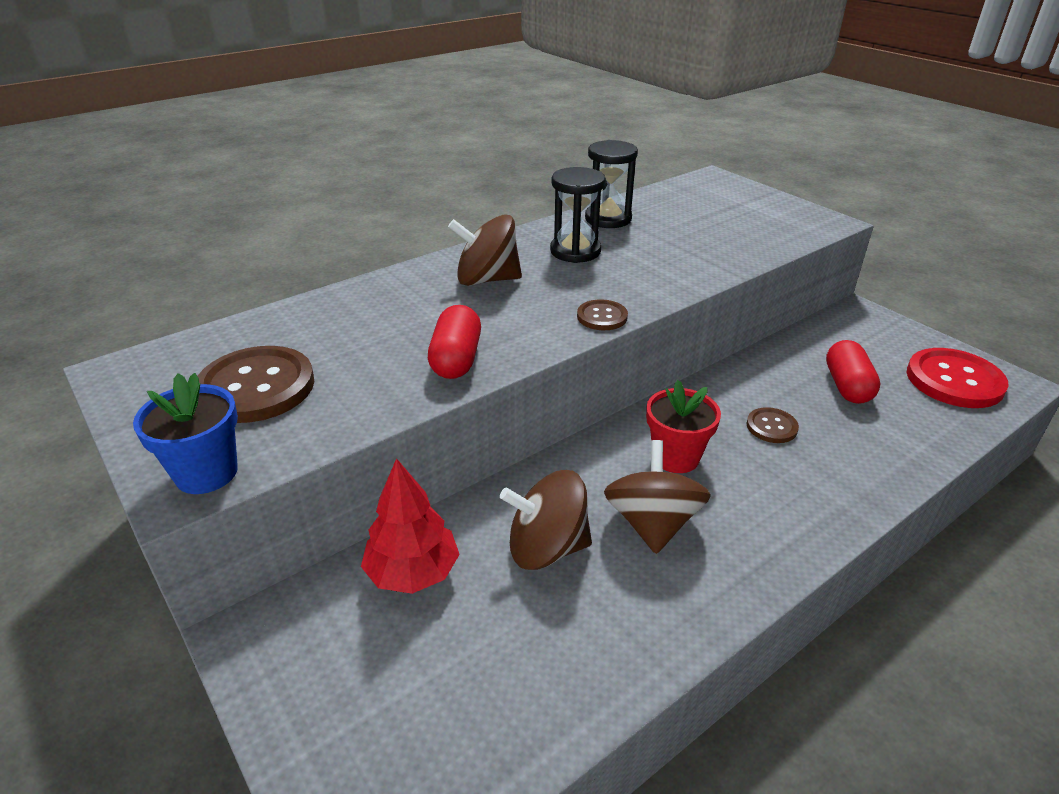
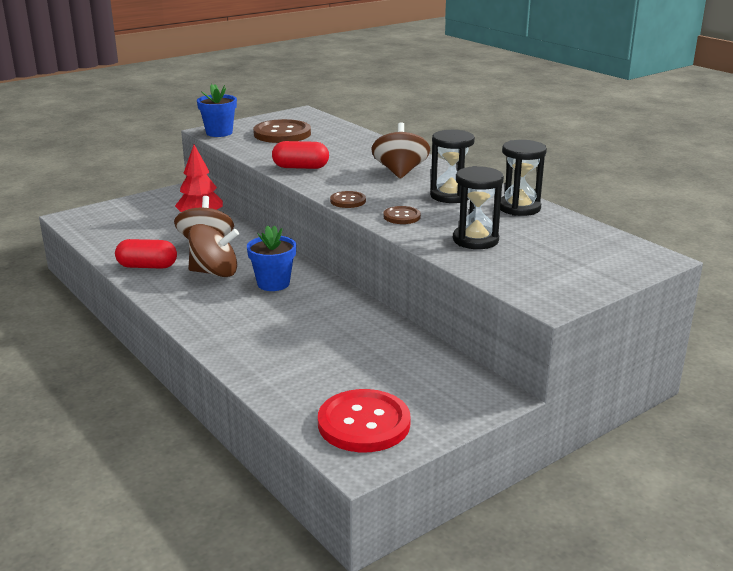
camera: 90 degrees right, 10 degrees down
(675, 457) = (273, 283): red flower pot -> blue flower pot
(705, 244) = (475, 240): none -> black hourglass
(771, 427) = (302, 320): brown button -> brown button (402, 216)
(847, 386) = (355, 362): red capsule -> red capsule (147, 266)

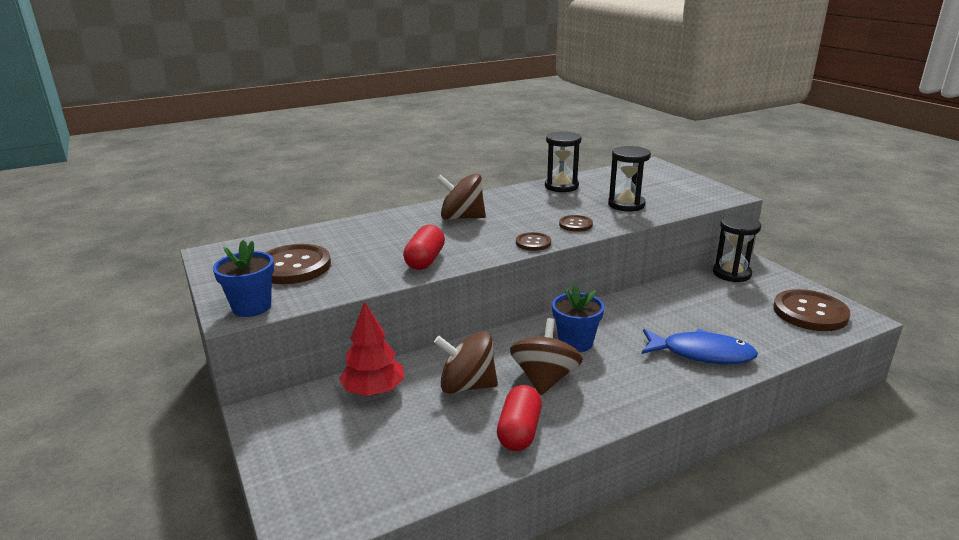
camera: 80 degrees left, 0 degrees up
(259, 344) = (701, 353): none -> blue fish
(364, 423) = (810, 312): red button -> brown button
(450, 196) = (530, 204): black hourglass -> black hourglass (731, 274)

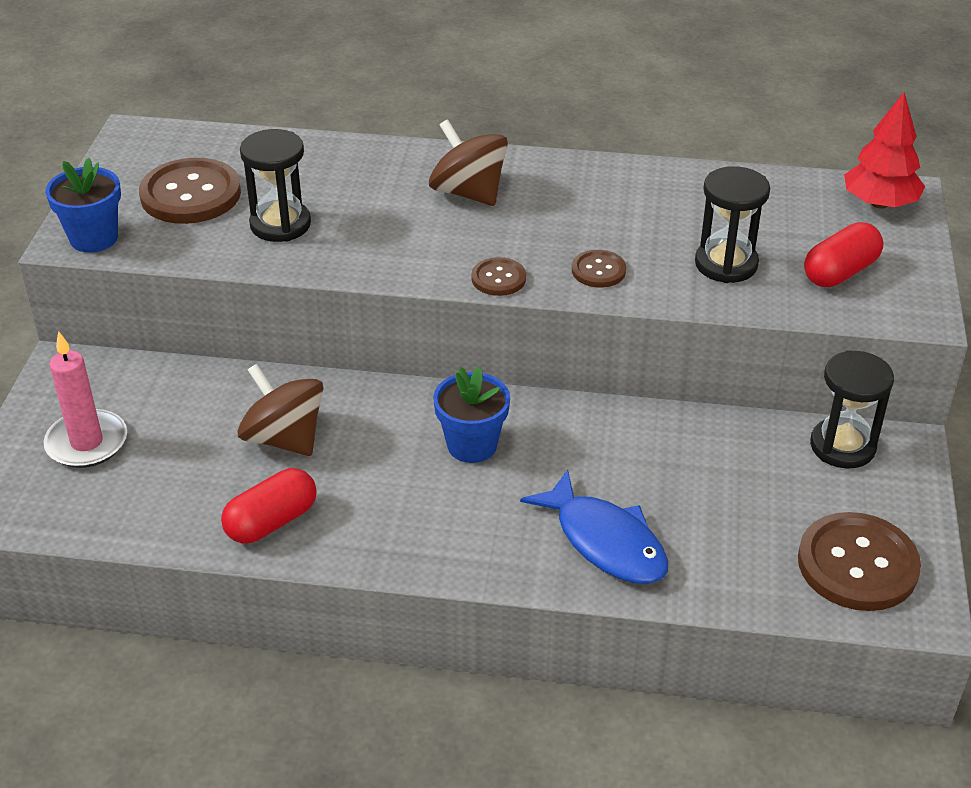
camera: 35 degrees right, 15 degrees up
(334, 448) = (87, 443): none -> pink candle
(374, 390) = (188, 394): red tree -> red tree (879, 203)
(425, 260) = (337, 249): red capsule -> red capsule (840, 272)
(545, 379) = (375, 474): brown spinning top -> none
(561, 186) = (685, 186): black hourglass -> black hourglass (280, 224)

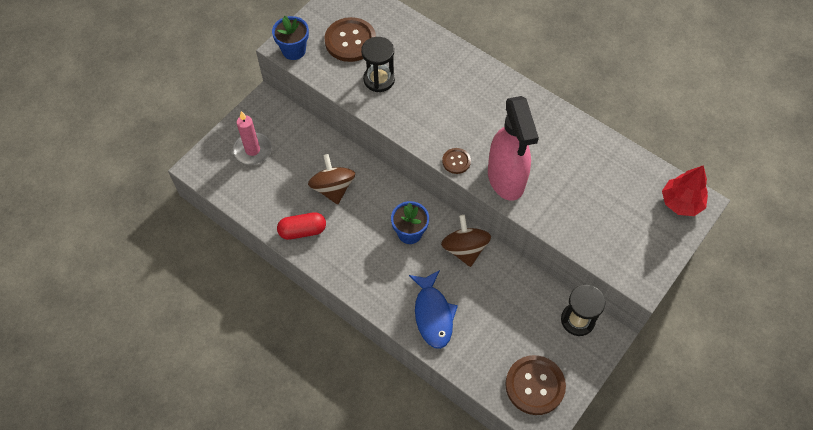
camera: 30 degrees right, 20 degrees up
(468, 193) = (478, 99): brown spinning top -> brown spinning top (465, 249)
(598, 270) = (506, 179): brown button -> pink spray bottle
(726, 264) = (570, 204): black hourglass -> none
(840, 272) = (624, 237): red capsule -> none

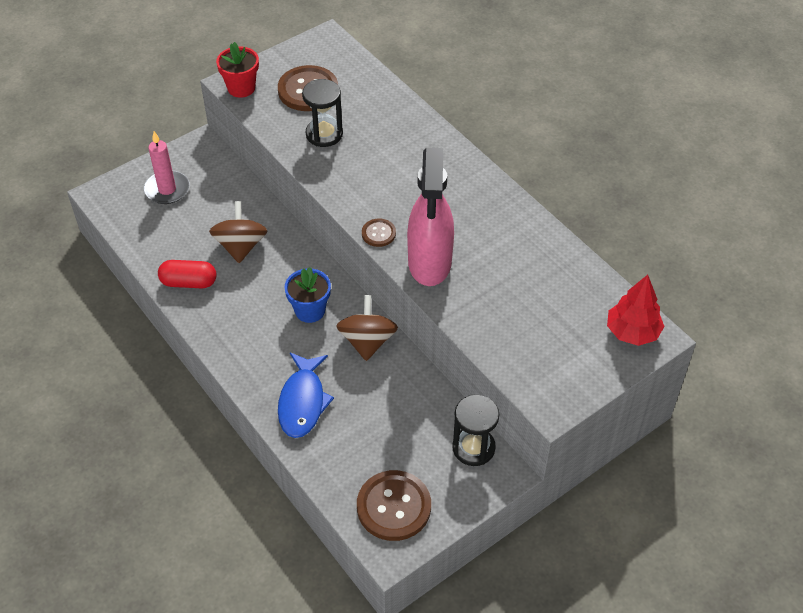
camera: 15 degrees right, 10 degrees down
(294, 50) = (241, 88): blue flower pot -> red flower pot

